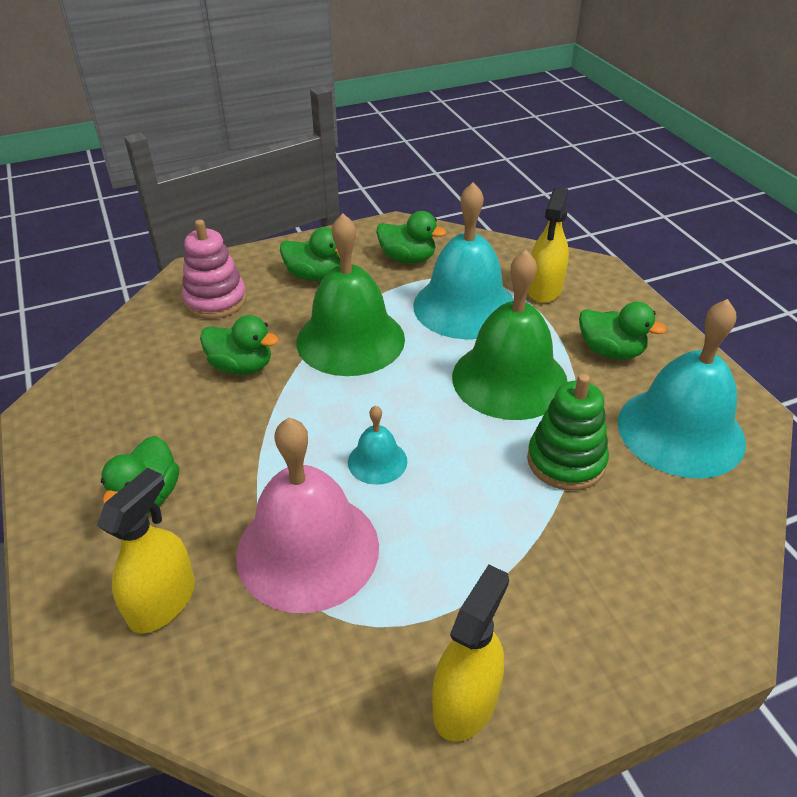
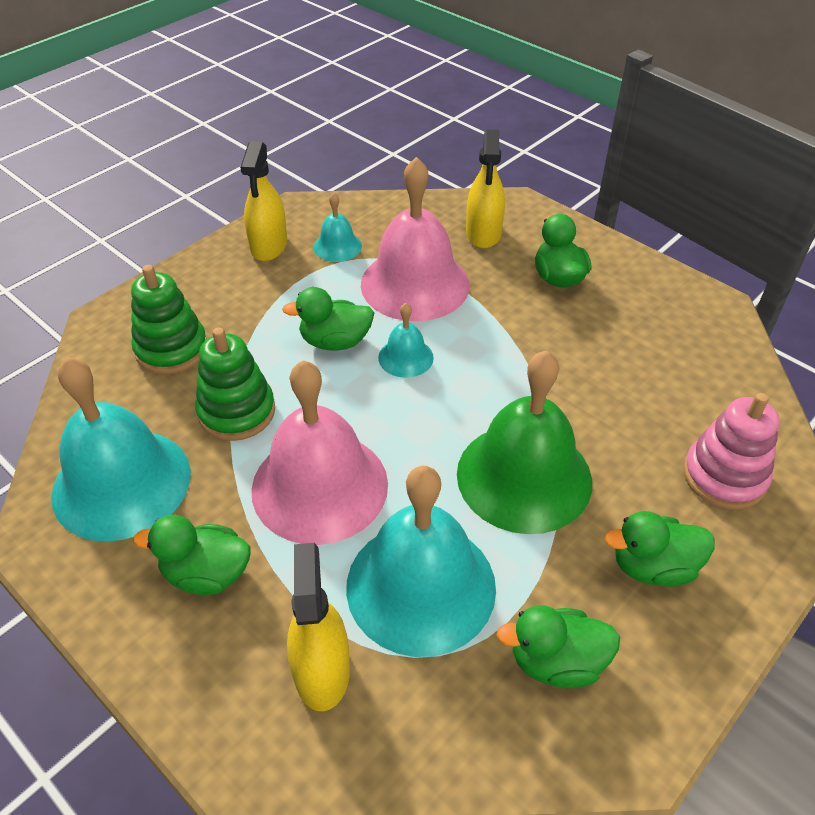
camera: 155 degrees right, 5 degrees up
(241, 366) = (604, 403): green duck -> green duck (335, 342)
(367, 657) = (337, 246): none -> turquoise bell
(509, 379) = (320, 486): green bell -> pink bell
(629, 559) = (171, 349): none -> green stacking toy

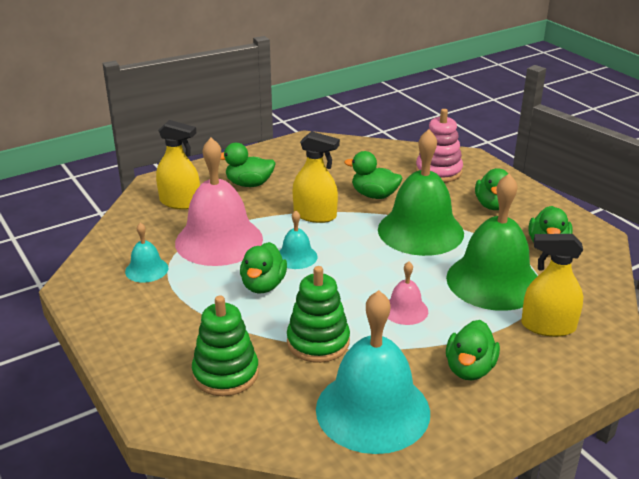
camera: 75 degrees left, 15 degrees down
(269, 246) = (118, 305): yellow spray bottle -> yellow spray bottle (315, 215)
(320, 486) = (405, 310): pink bell -> pink bell, size x0.46
(421, 586) = (493, 281): turquoise bell -> green bell
(599, 407) = (374, 195): none -> green duck

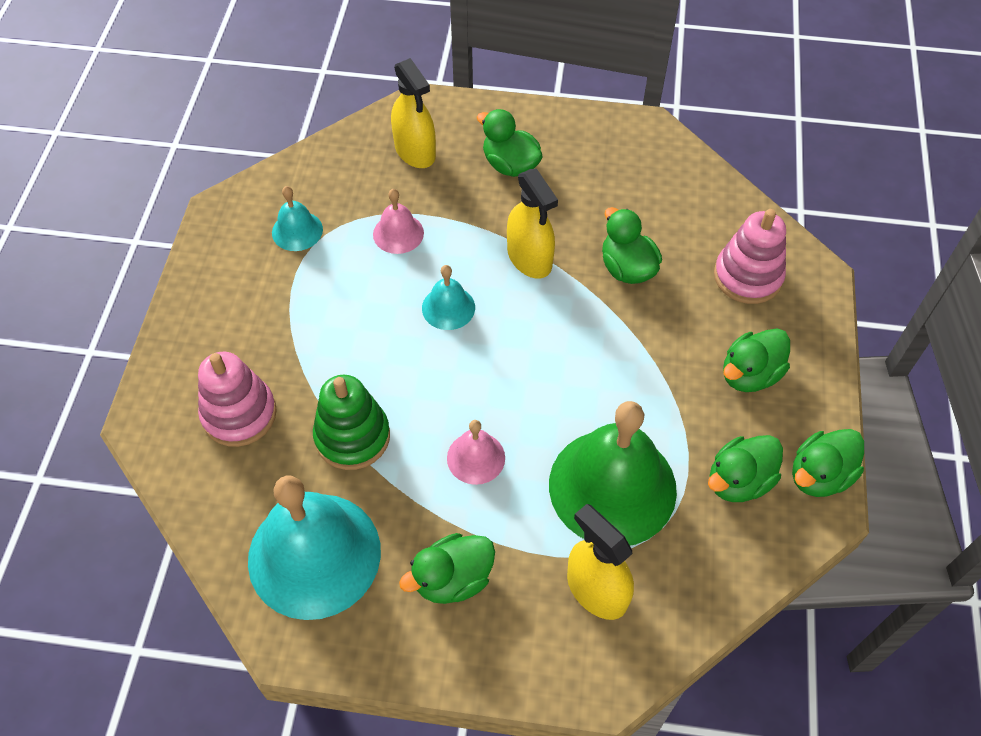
camera: 40 degrees right, 25 degrees up
(219, 240) = (398, 233): pink bell -> pink bell, size x0.46
(225, 373) = (239, 414): green stacking toy -> pink stacking toy
(263, 285) = (378, 326): green duck -> green duck (819, 475)
(420, 231) = (617, 358): green bell -> none

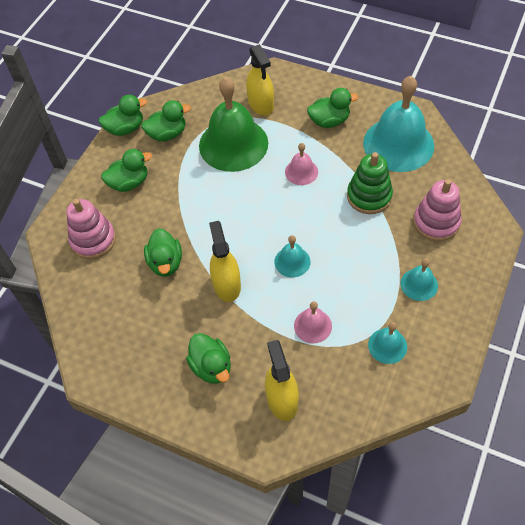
camera: 160 degrees left, 0 degrees up
(261, 314) = (419, 284): none -> turquoise bell

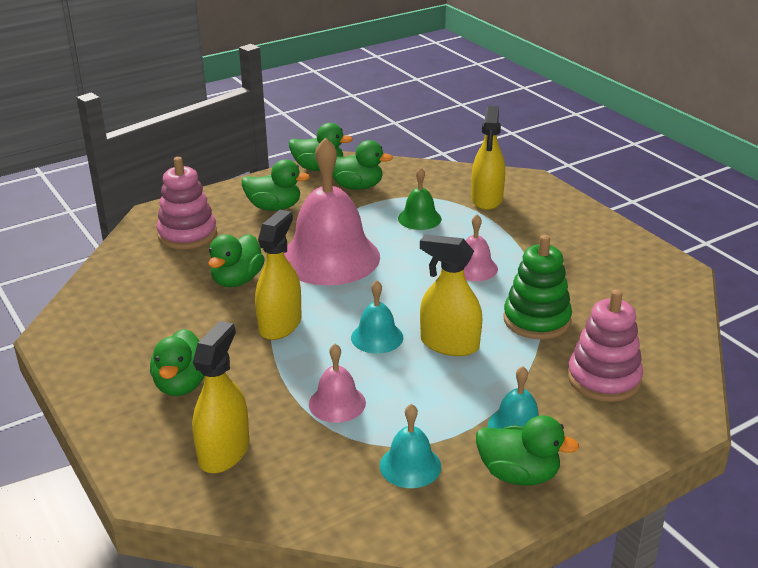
camera: 30 degrees right, 25 degrees down
(207, 210) = (330, 257): none -> pink bell
(233, 144) = (419, 218): green bell -> green bell, size x0.46
(329, 121) = (555, 240): green duck -> green duck (518, 474)
(337, 243) = (449, 344): none -> yellow spray bottle
(398, 144) = (626, 290): turquoise bell -> none

